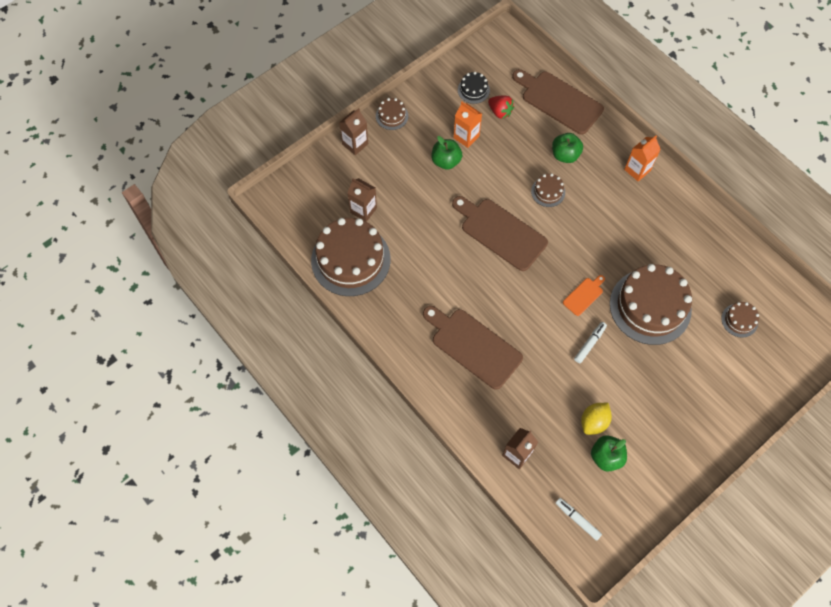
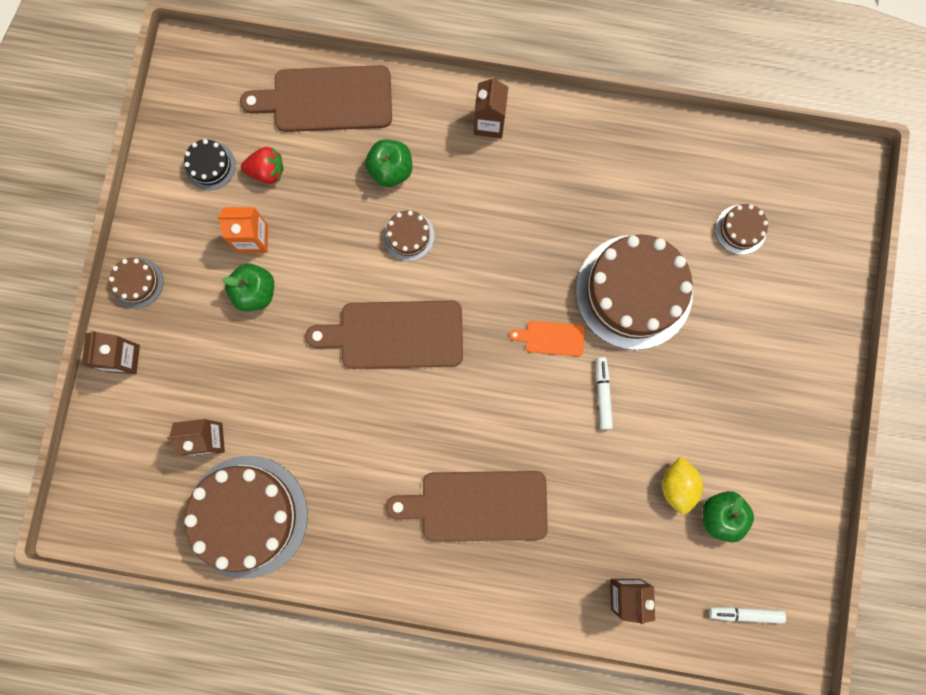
camera: 40 degrees left, 15 degrees up
(584, 295) = (551, 338): orange cutting board -> orange cutting board turned 90 degrees counterclockwise
(637, 170) = (489, 123): orange carton -> brown carton

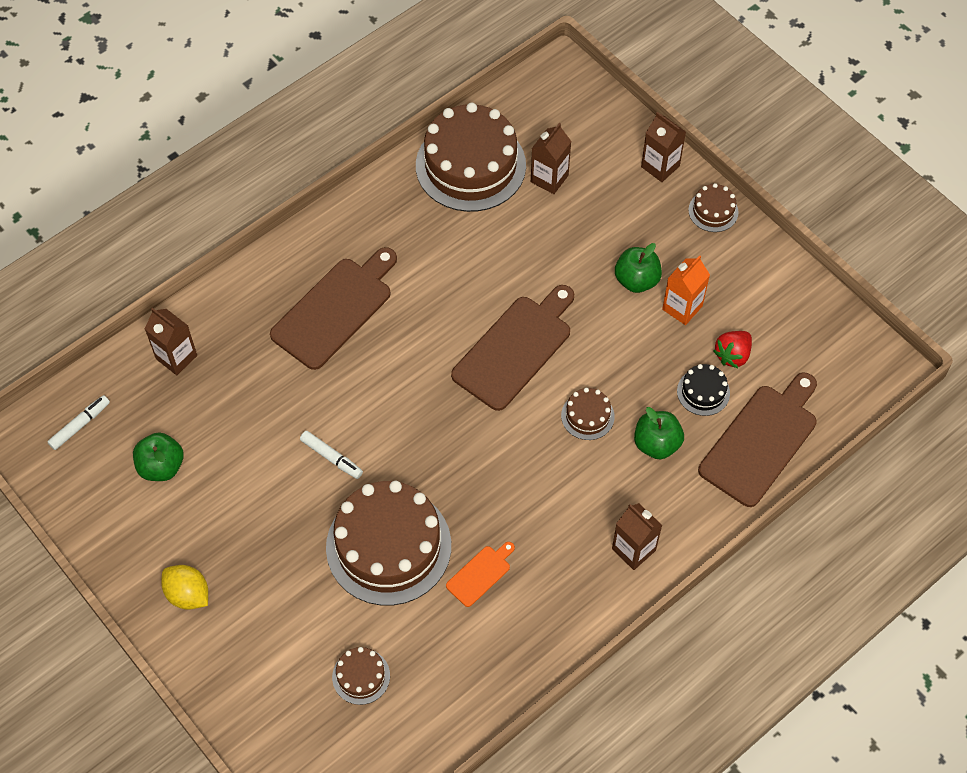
camera: 130 degrees right, 20 degrees down
(210, 166) = (771, 319): black cake -> black cake (703, 392)
(551, 338) = (409, 455): orange cutting board -> orange cutting board (480, 574)
(677, 485) = (213, 454): yellow lemon -> yellow lemon (188, 594)

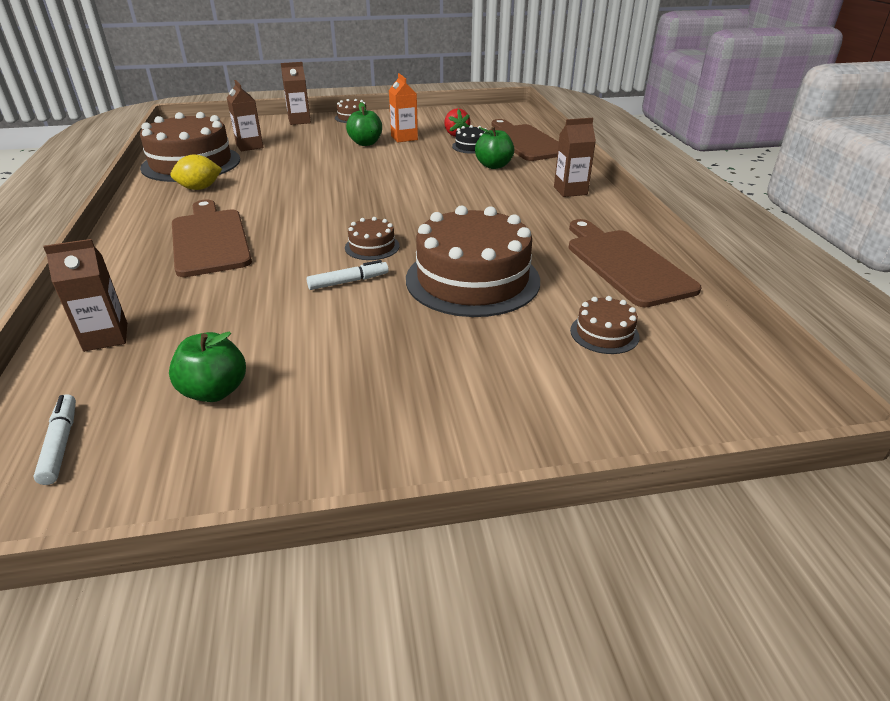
camera: 60 degrees left, 25 degrees down
(188, 594) = (404, 425): yellow lemon -> yellow lemon (200, 188)
(480, 574) = (540, 247): orange cutting board -> none
(515, 349) = (359, 186): brown cutting board -> brown cutting board (625, 264)
(587, 416) = (445, 178): brown cake -> brown cake (372, 247)

